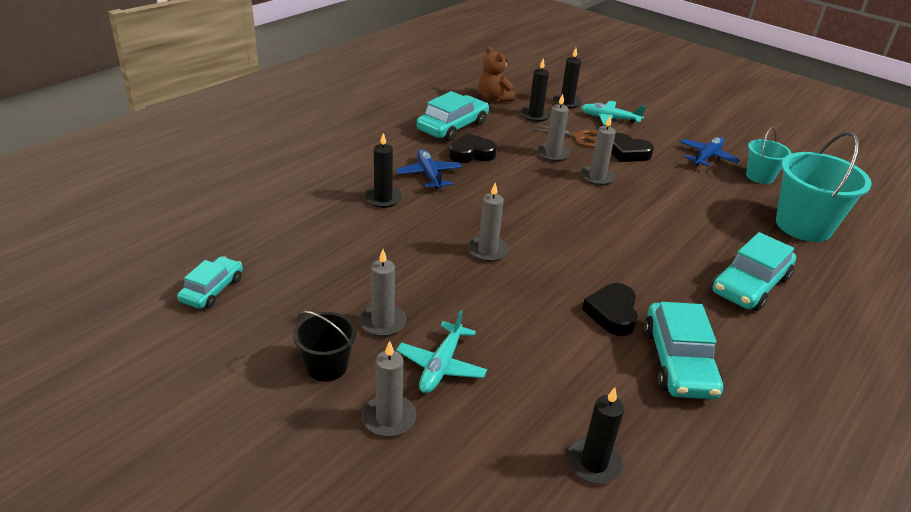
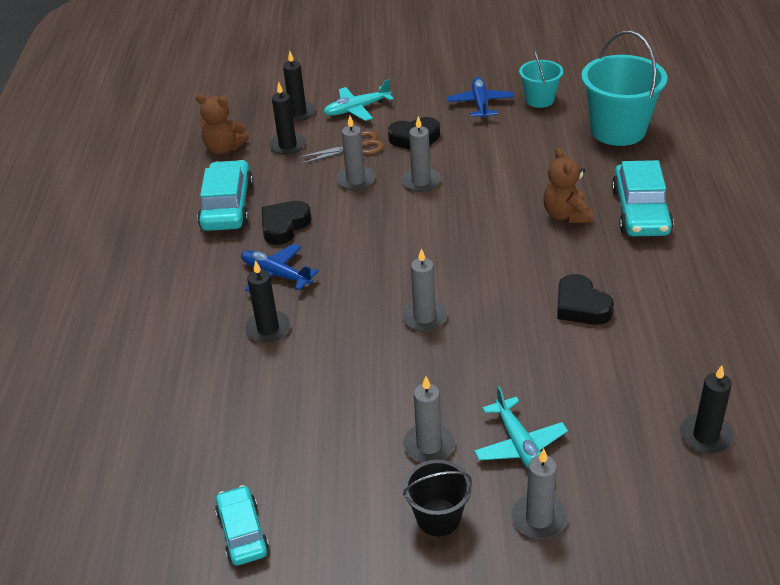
camera: 35 degrees left, 5 degrees up
(678, 361) = (666, 313): turquoise car -> none
(681, 253) = (566, 215): none -> brown teddy bear

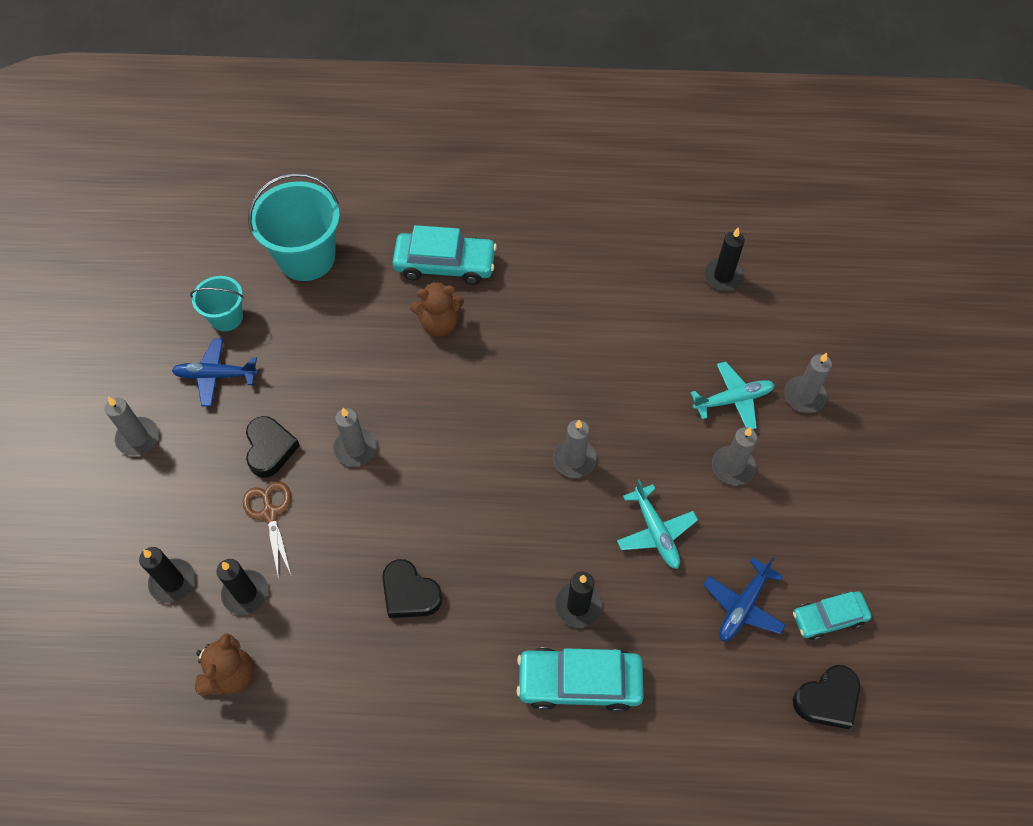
camera: 90 degrees left, 20 degrees up
(227, 206) = (359, 661): turquoise car -> turquoise car (579, 682)
(276, 275) = (494, 600): blue plane -> blue plane (743, 606)
(356, 180) = (338, 515): grey candle -> grey candle (138, 438)
(357, 109) = (186, 510): turquoise plane -> turquoise plane (655, 532)
(438, 517) = (806, 465): black bucket -> none
(581, 306) = (571, 332): black heart -> black heart (827, 699)

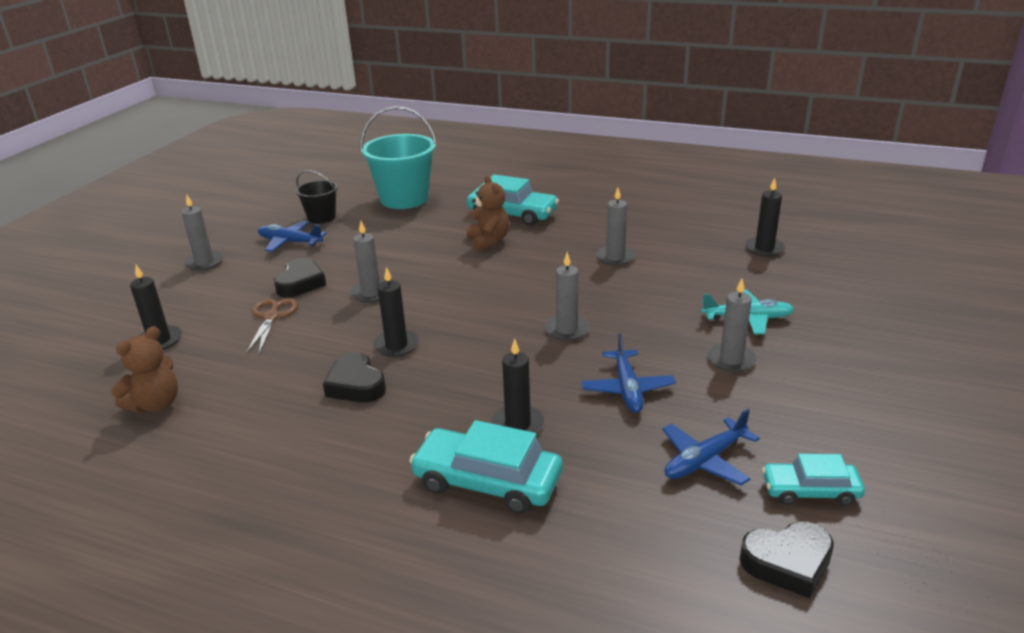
camera: 20 degrees right, 30 degrees down
(226, 317) = (321, 217): turquoise bucket -> black bucket
(245, 593) = (212, 358): black candle -> black candle (396, 345)
(439, 324) = (488, 241): brown teddy bear -> brown teddy bear turned 120 degrees counterclockwise
(655, 532) = (627, 389): turquoise plane -> blue plane
(804, 396) = (827, 327): grey candle -> grey candle (615, 257)

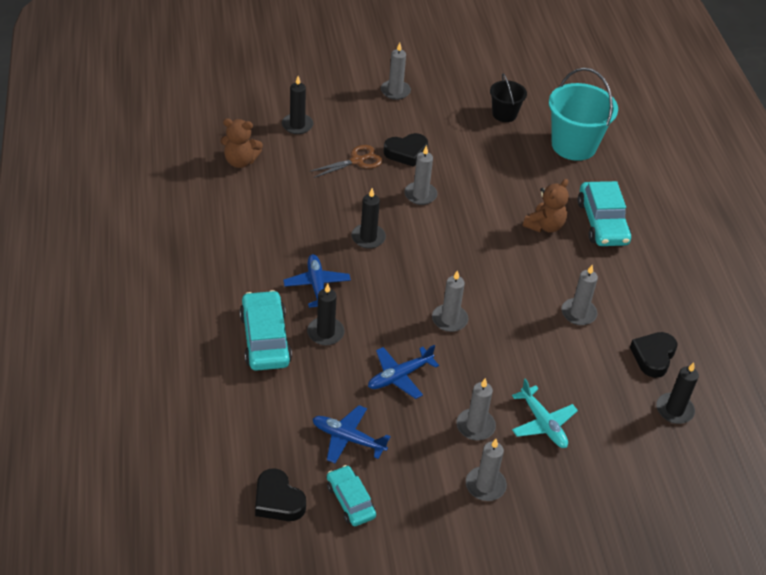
camera: 55 degrees right, 15 degrees up
(290, 242) = (455, 117): blue plane -> blue plane (317, 286)
(356, 385) = (314, 238): black heart -> black heart (653, 356)
(820, 379) = (485, 485): none -> grey candle

